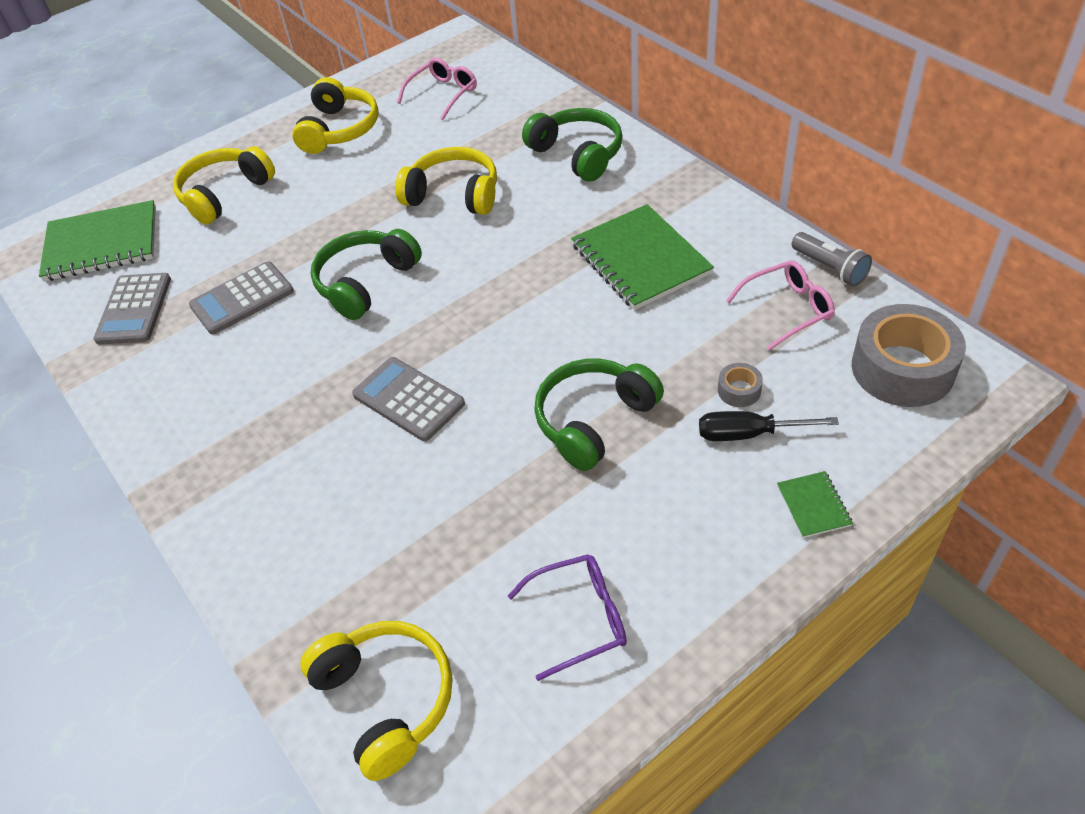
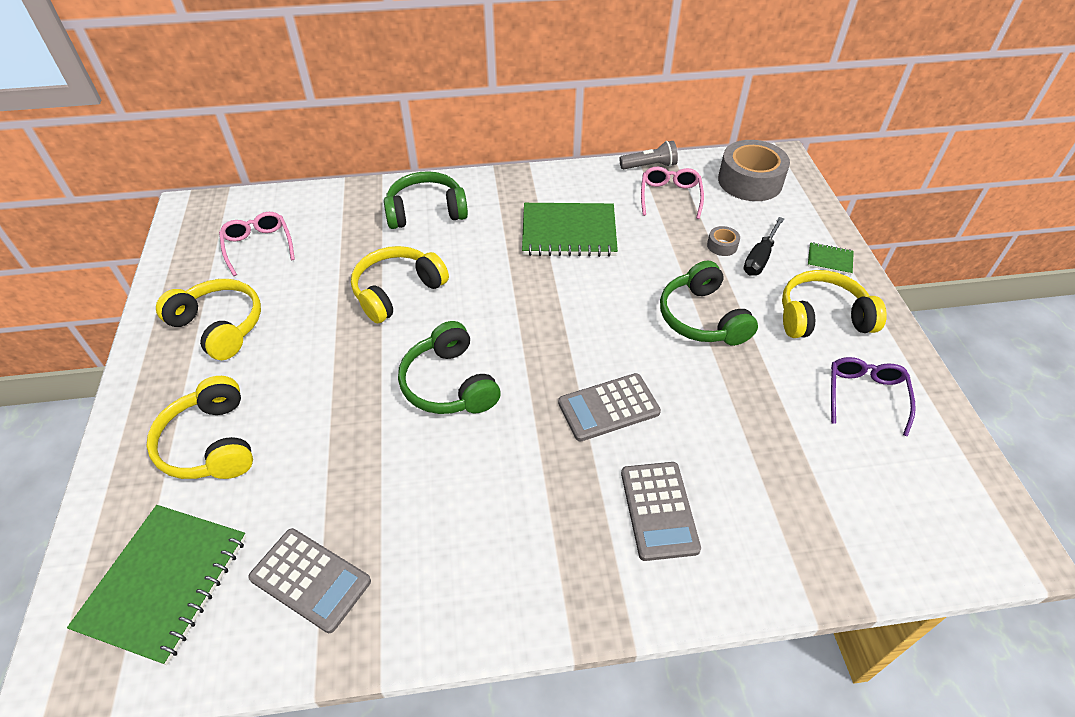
camera: 65 degrees left, 0 degrees up
(242, 299) = (385, 479): grey calculator -> grey calculator (659, 510)
(386, 700) = (890, 529): yellow headphones -> yellow headphones (822, 317)

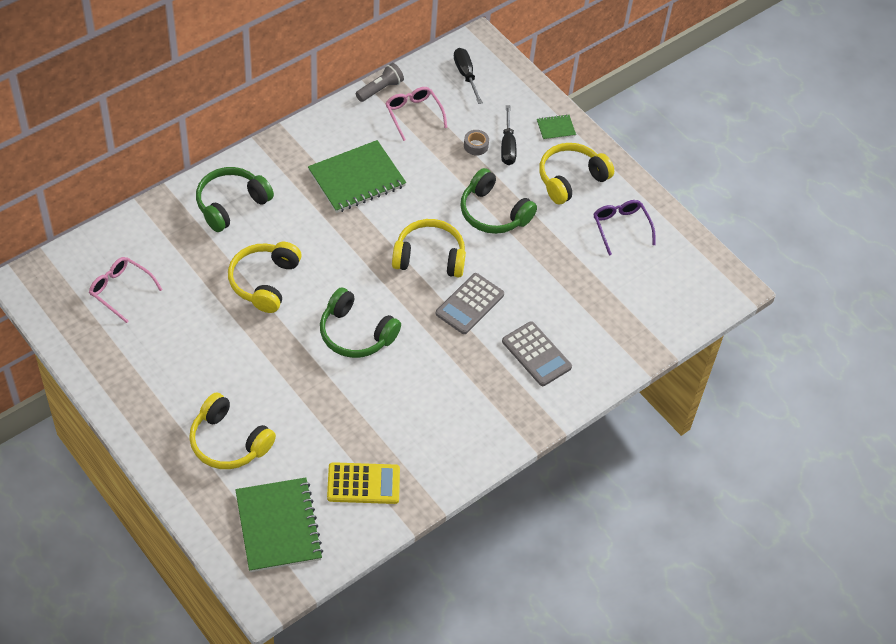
camera: 35 degrees left, 5 degrees up
(219, 326) = (154, 365): yellow headphones -> yellow headphones (429, 257)
(310, 579) = (363, 484): grey calculator -> yellow calculator
(750, 181) = (466, 75): grey tape -> black screwdriver

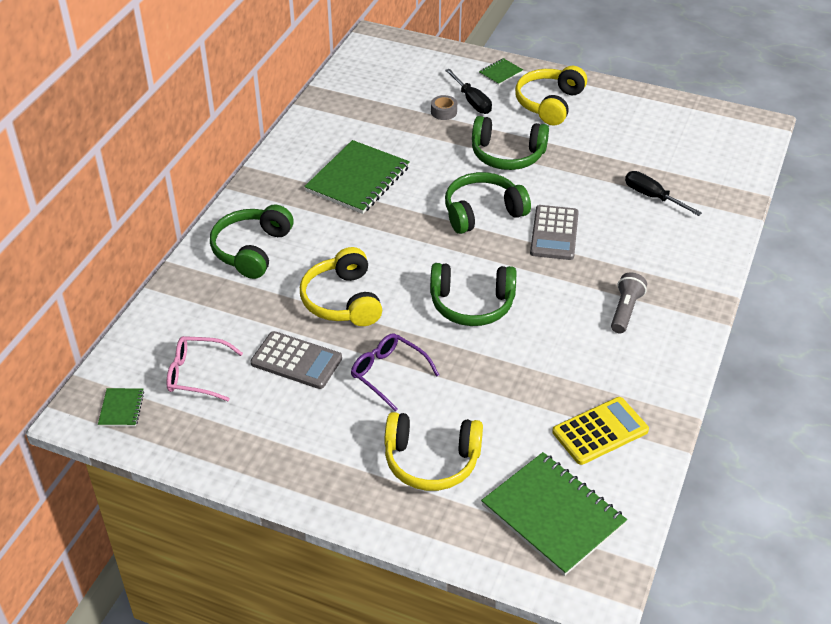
camera: 25 degrees left, 10 degrees down
(54, 291) = (121, 408): none -> green notebook
(380, 89) = (317, 104): grey flashlight -> grey flashlight (625, 310)
(413, 114) = (365, 110): pink glasses -> none
(429, 257) = (482, 212): yellow headphones -> green headphones
(466, 75) = (386, 65): black screwdriver -> black screwdriver (653, 197)
(536, 354) = (651, 246): grey calculator -> grey calculator (296, 361)
(621, 227) = (625, 121): purple glasses -> purple glasses (388, 374)

